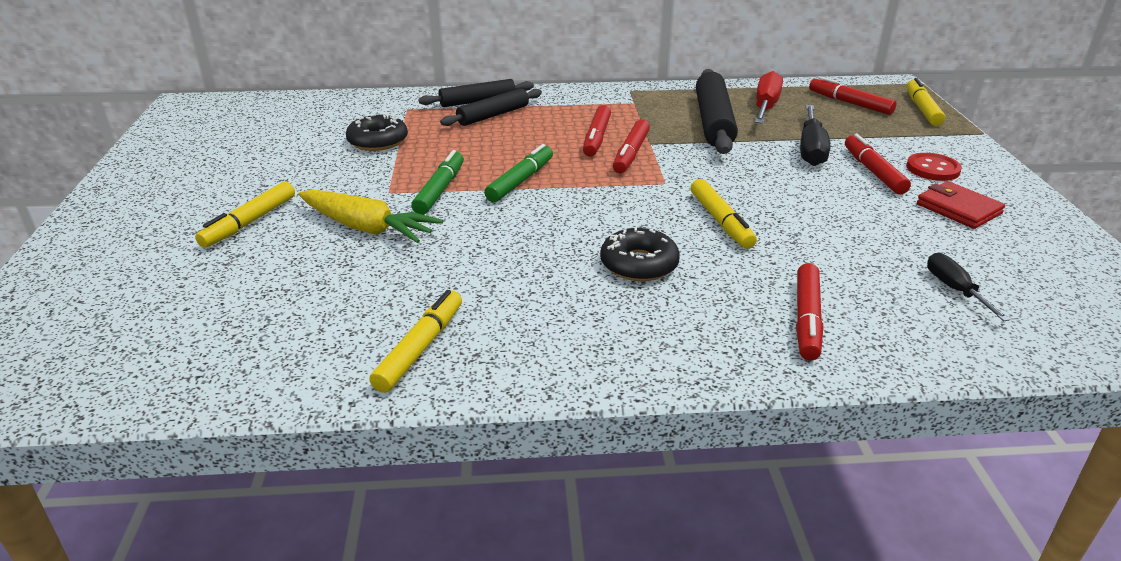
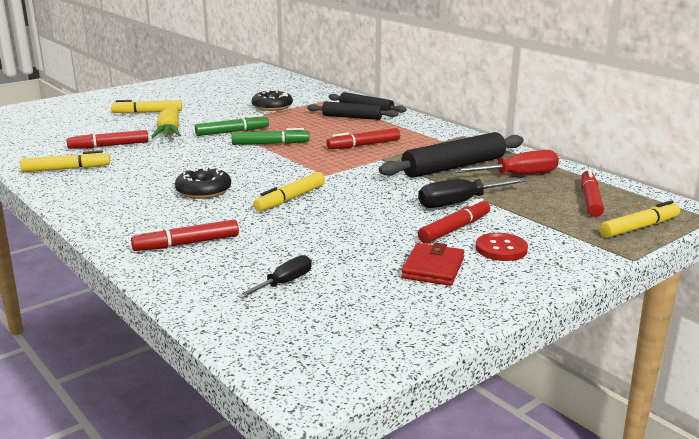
camera: 55 degrees right, 10 degrees down
(631, 154) = (354, 158): red marker -> red marker (109, 146)

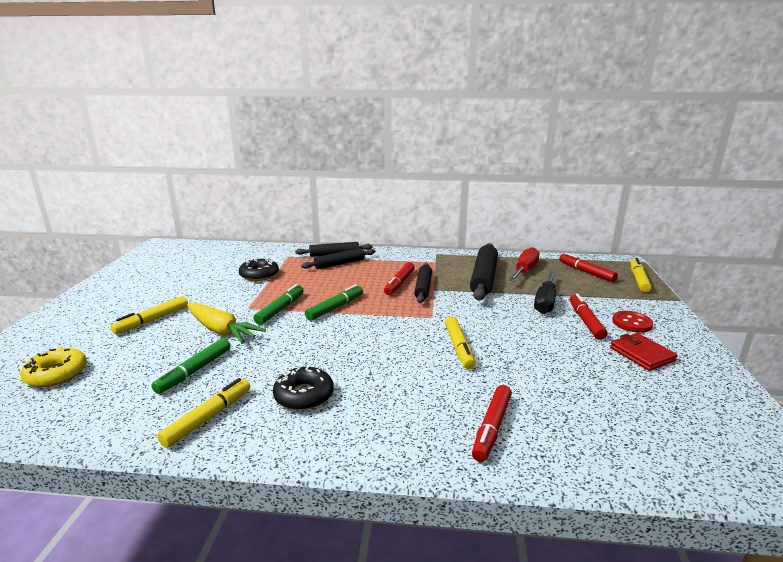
camera: 45 degrees left, 0 degrees up
(51, 122) = (56, 374): none -> yellow donut
(109, 146) = (194, 371): red marker -> green marker
(203, 191) = (387, 373): black donut -> black donut (304, 395)
(284, 283) = (617, 417): black screwdriver -> none
(375, 154) = (423, 287): none -> black rolling pin

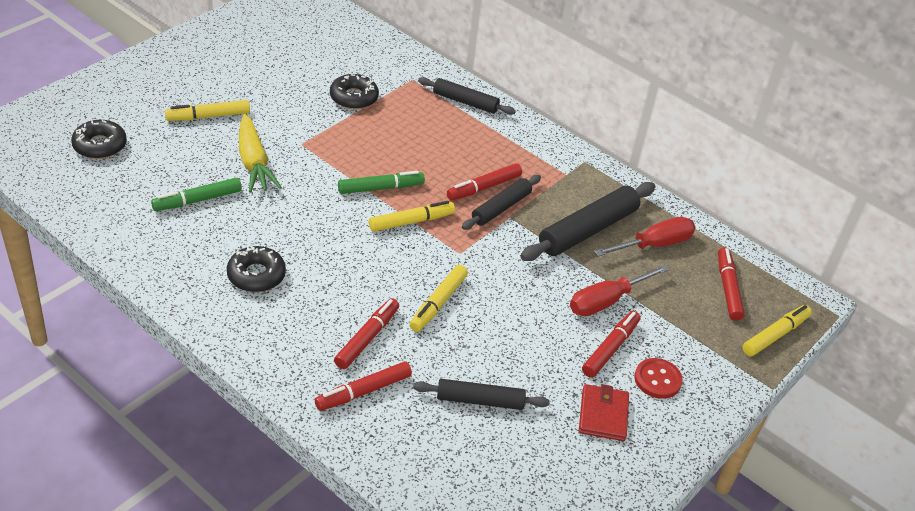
camera: 30 degrees right, 20 degrees up
(56, 374) = (100, 145): yellow donut -> black donut
(208, 417) = (172, 255): yellow marker -> yellow marker (411, 222)
(280, 309) = (328, 162): green marker -> none
(339, 264) = (454, 122): black rolling pin -> black rolling pin (480, 401)
(443, 391) = (367, 338): none -> red marker
(545, 302) = (606, 301): black screwdriver -> red screwdriver

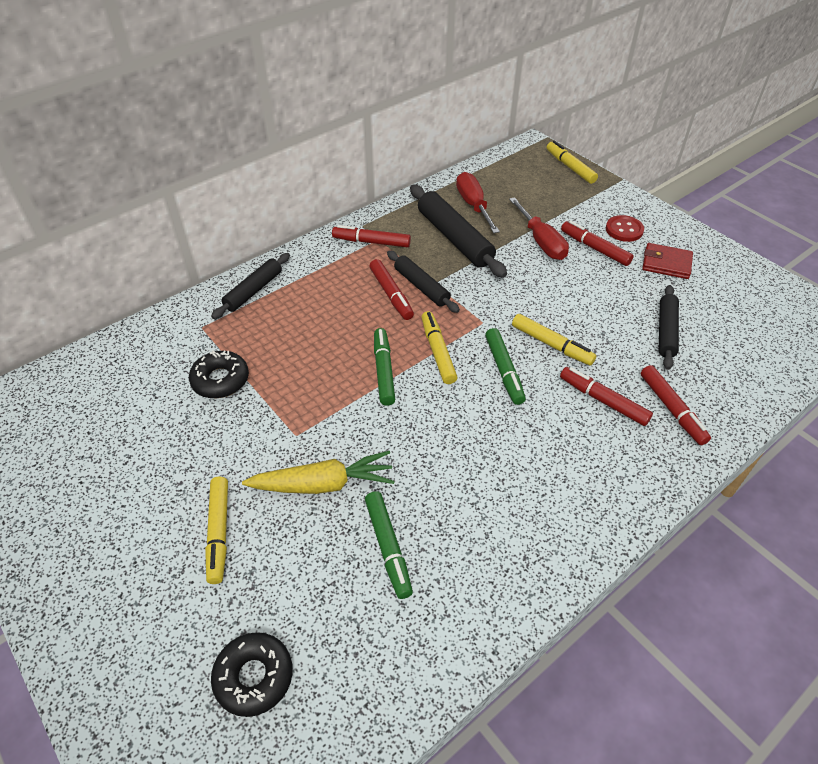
camera: 75 degrees left, 5 degrees up
(256, 275) = (519, 489): black donut -> none
(395, 267) = (504, 370): none -> green marker
(728, 288) = (523, 178): red marker -> red marker (371, 242)

